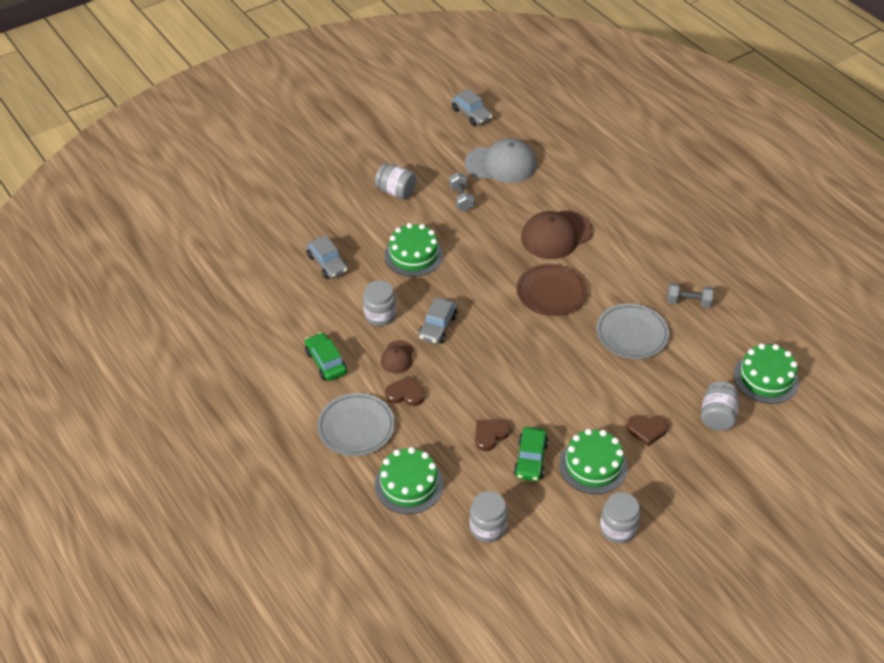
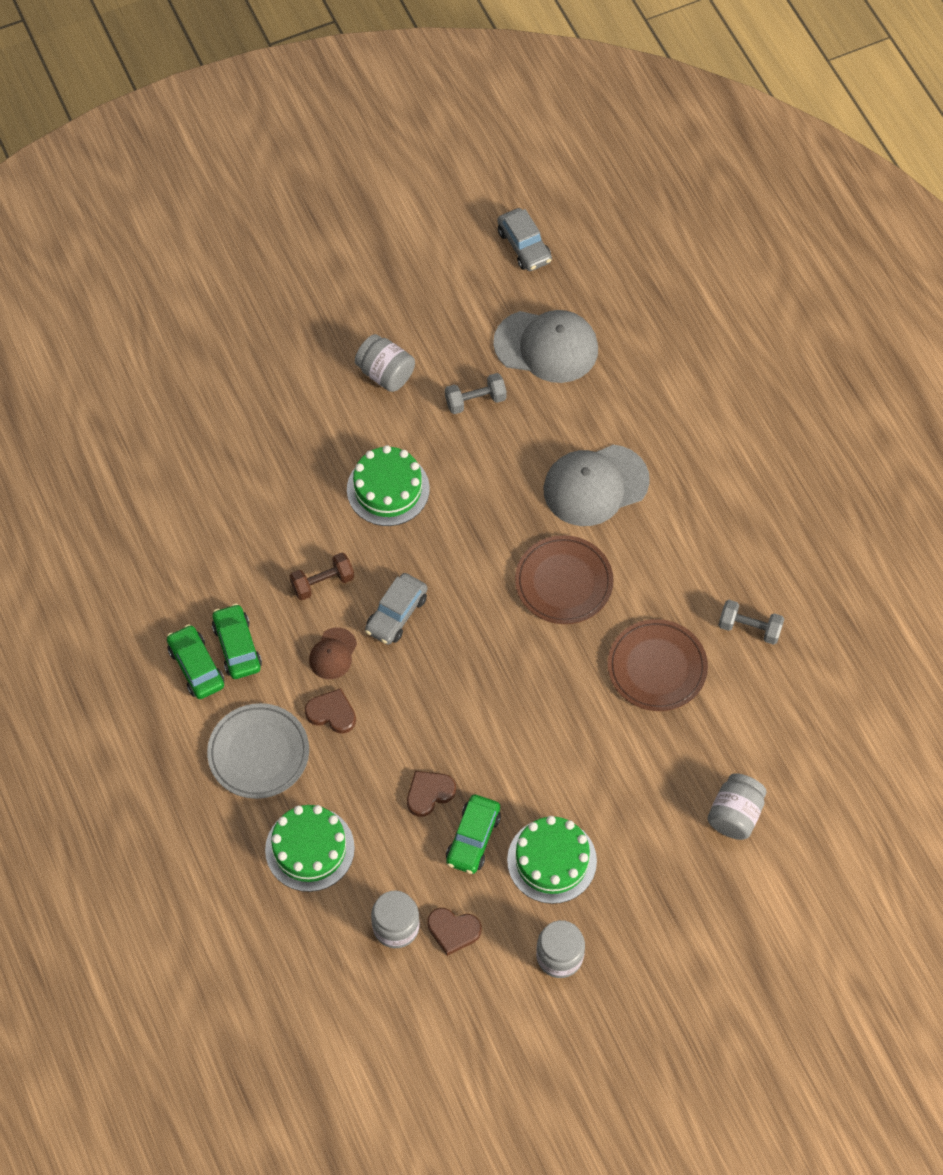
camera: 10 degrees right, 15 degrees up
(298, 379) = (196, 667): none -> green car
(327, 263) = (267, 485): grey car -> none
(380, 315) = (322, 582): grey jar -> brown dumbbell
(461, 199) = (475, 400): grey dumbbell -> grey dumbbell turned 75 degrees clockwise
(556, 235) = (595, 485): brown cap -> grey cap
(632, 334) = (657, 667): grey plate -> brown plate
(647, 430) = (636, 820): brown heart -> brown heart (453, 931)
(766, 378) = (819, 767): green cake -> none

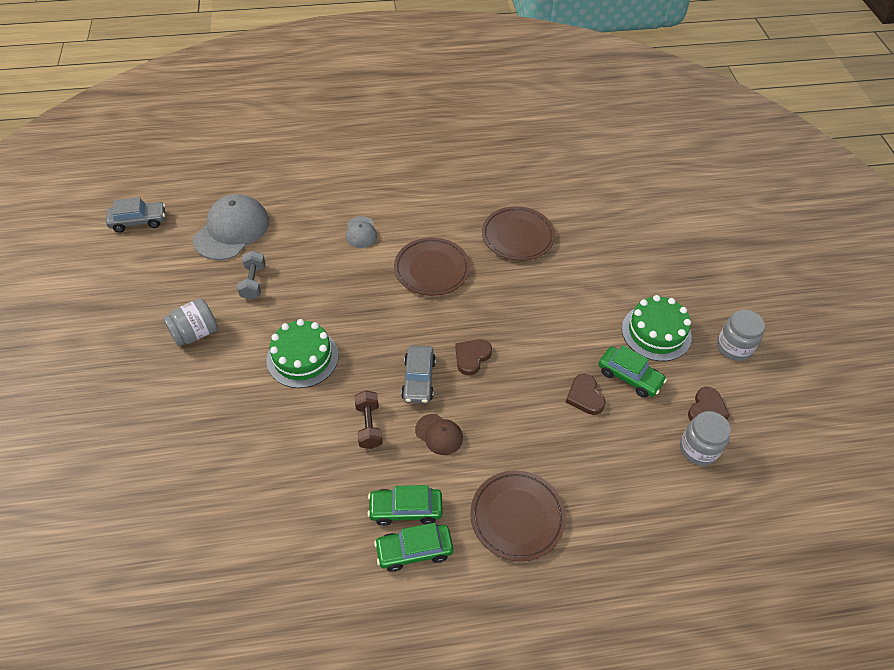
camera: 75 degrees left, 10 degrees down
(258, 753) = (517, 517): grey plate -> brown plate
(309, 849) = (618, 497): green cake -> none
(332, 713) = (494, 449): brown heart -> brown heart (472, 357)
(396, 614) = (418, 379): grey car -> grey car turned 45 degrees clockwise
(595, 485) = (361, 232): grey cap -> grey cap, size x0.51
(735, 814) = (638, 225): grey jar -> none
(749, 628) = (503, 184): grey dumbbell -> none

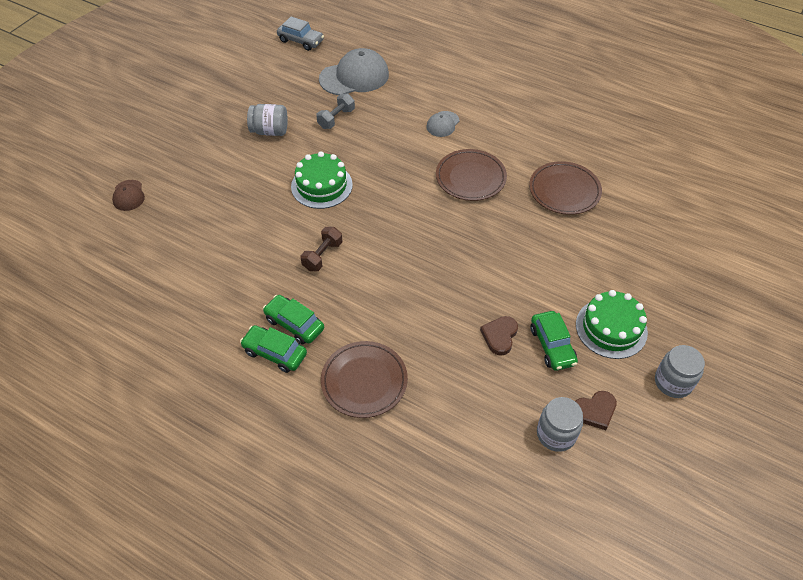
camera: 40 degrees right, 0 degrees up
(418, 379) = (385, 247): grey car -> none
(439, 434) = (364, 292): brown cap -> brown cap (128, 195)
(472, 357) = (439, 255): brown heart -> none

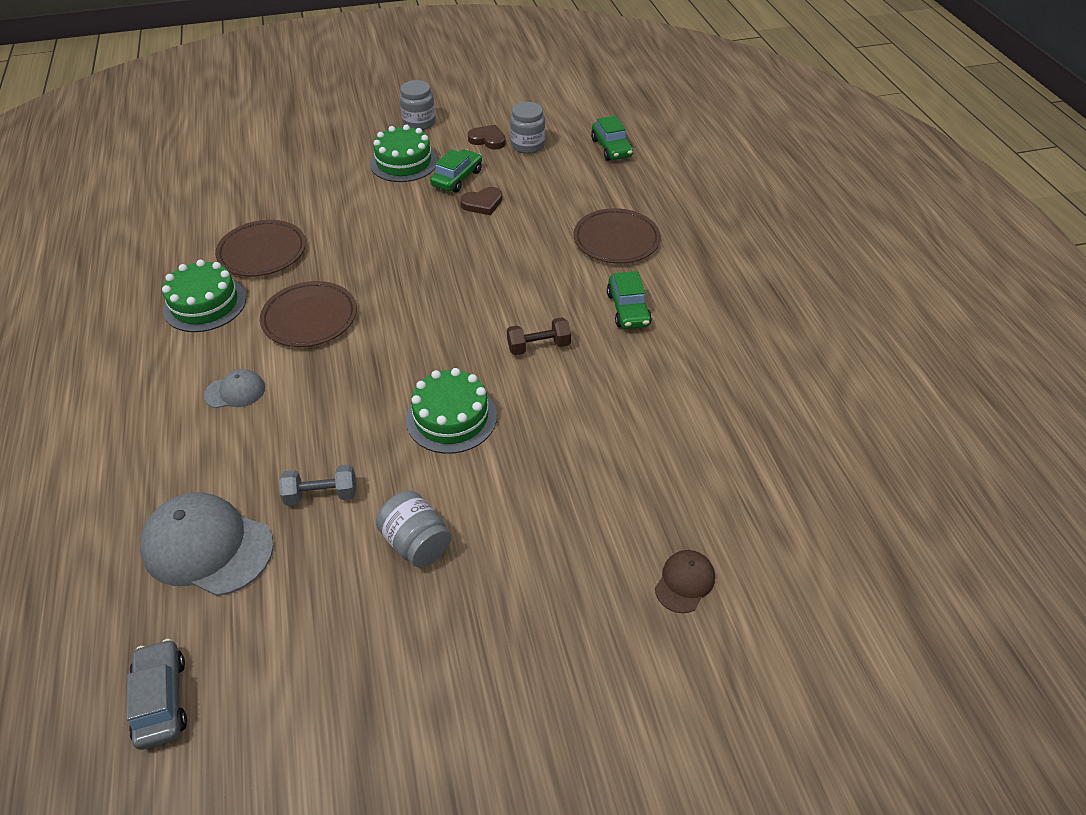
camera: 135 degrees left, 5 degrees down
(275, 353) = (667, 300): green car -> green car (611, 148)
(534, 145) = (205, 304): none -> green cake

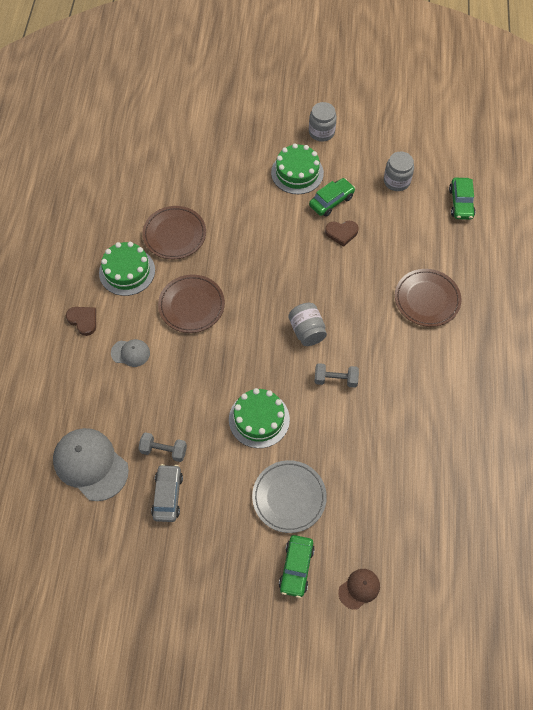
camera: 20 degrees right, 15 degrees up
(161, 699) = (47, 554): grey car -> grey car (167, 495)
(416, 543) = (210, 505): grey jar -> grey jar (307, 331)
(488, 140) = (368, 166): brown heart -> brown heart (83, 320)
(532, 498) = (289, 497): none -> grey plate
(538, 346) = (335, 379): brown dumbbell -> grey dumbbell
(628, 309) = (409, 367): green car -> green car (296, 568)

